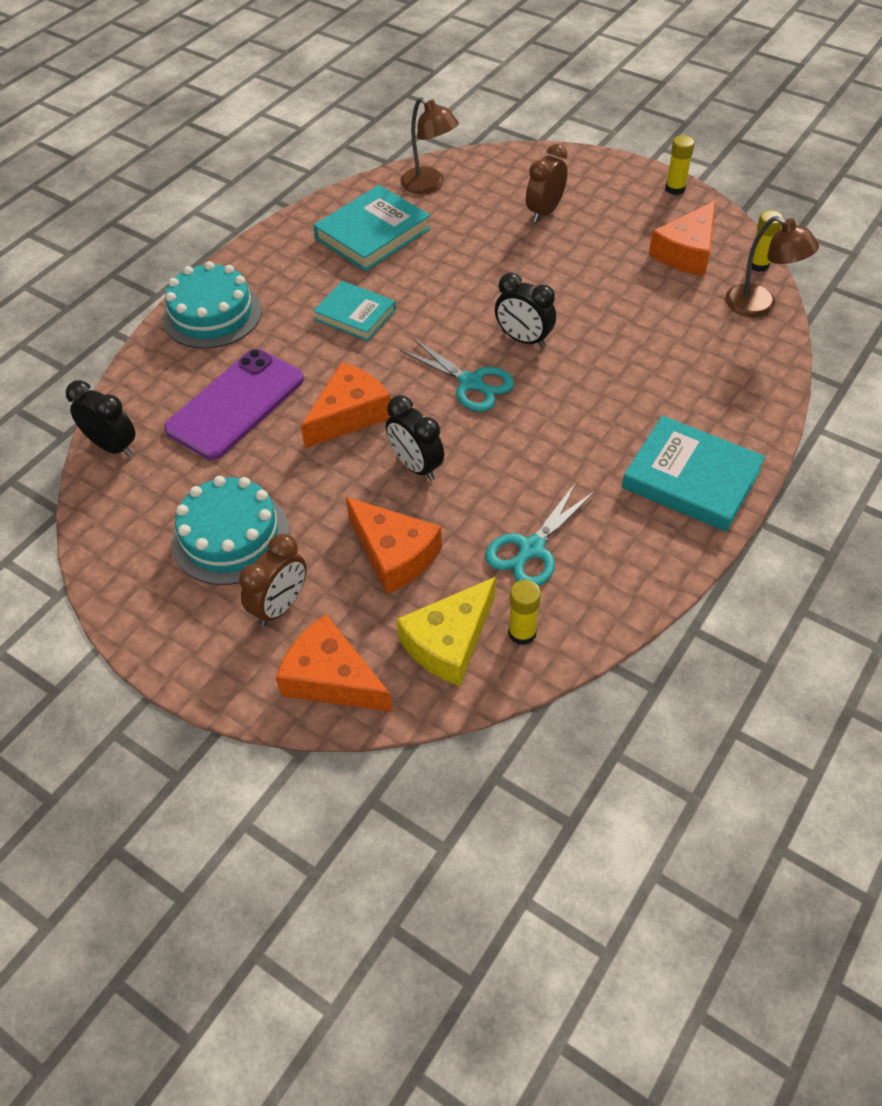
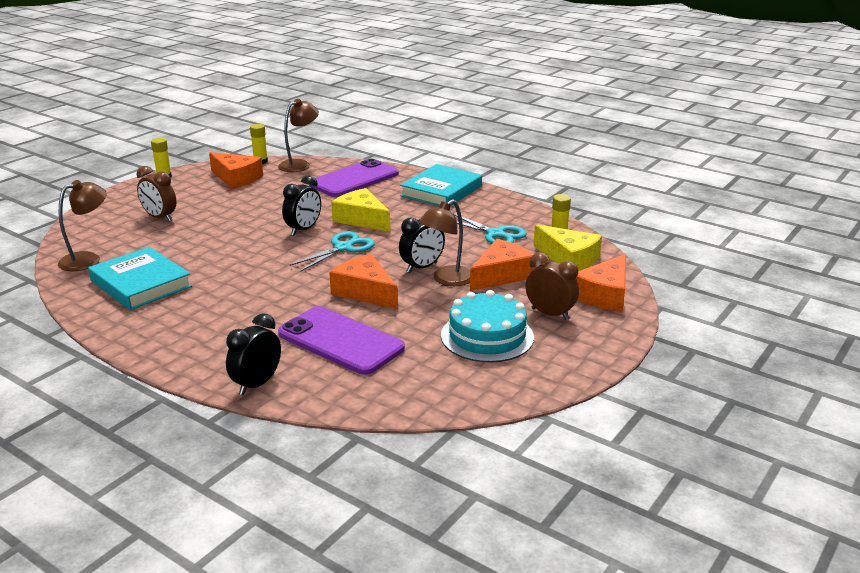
camera: 90 degrees left, 25 degrees down
(113, 447) = (381, 401): black clock -> black clock (257, 384)
(212, 314) = (213, 359): turquoise cake -> none
(355, 315) = (247, 290): turquoise book -> none
(380, 493) = (447, 280): none -> brown lamp
(565, 393) = (362, 219): none -> yellow cheese
(715, 371) = (354, 179): none -> purple phone

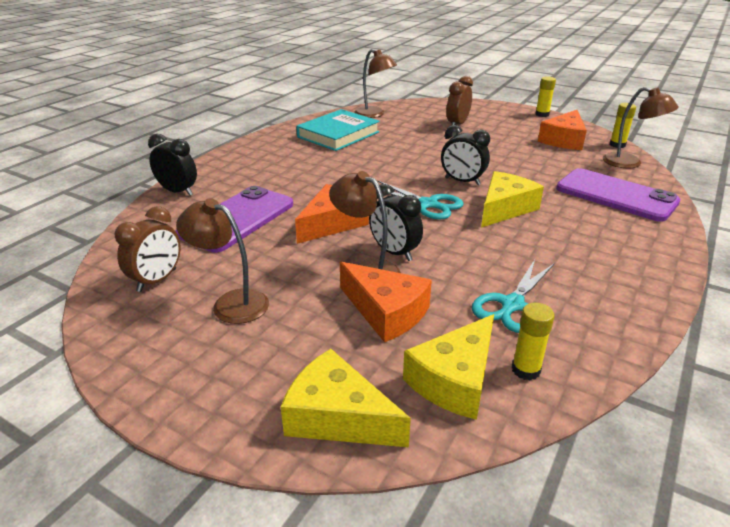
camera: 85 degrees right, 5 degrees up
(441, 191) = (630, 255): turquoise book -> none
(487, 336) = (231, 303): turquoise cake -> brown lamp
(550, 314) = (280, 355): brown clock -> brown clock (157, 280)
(604, 295) = (337, 417): orange cheese -> yellow cheese

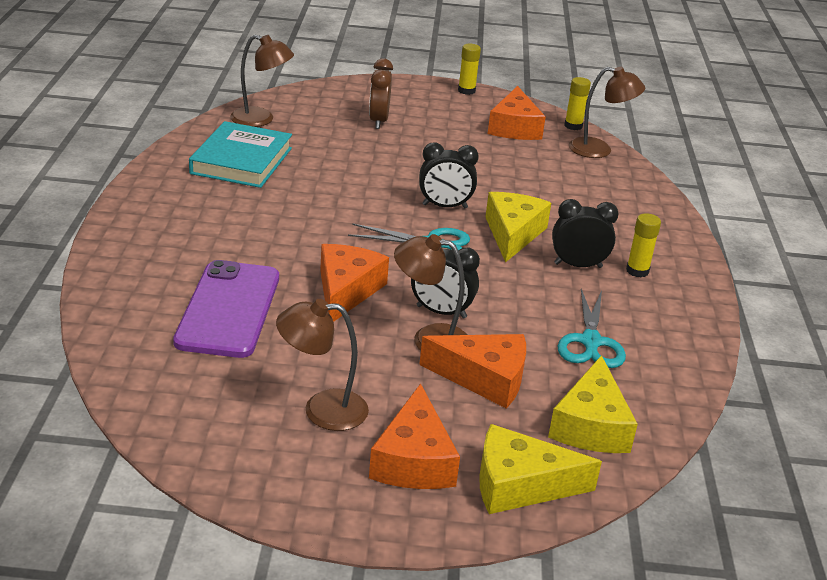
camera: 30 degrees left, 0 degrees up
(157, 280) = (212, 406): brown clock -> none
(178, 192) = (110, 287): black clock -> black clock (578, 265)
(263, 364) = (414, 460): none -> orange cheese
(526, 370) = (640, 400): yellow glue stick -> yellow glue stick (637, 271)
(616, 195) = (609, 195): purple phone -> none

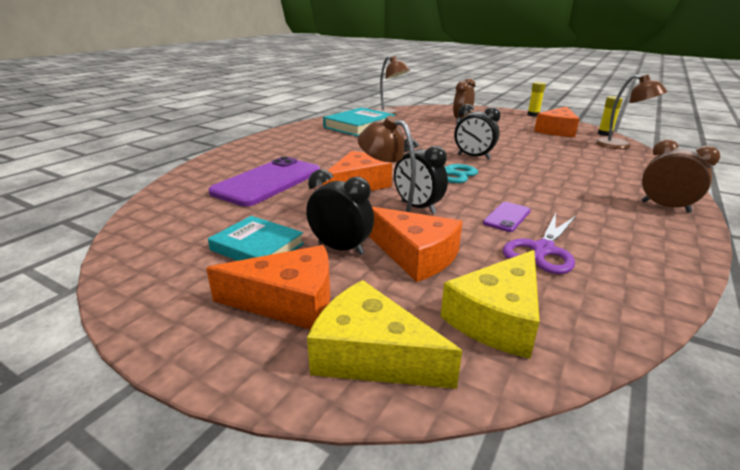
camera: 30 degrees right, 5 degrees down
(322, 409) = (257, 247): brown lamp -> turquoise book
(414, 460) = (288, 301): orange cheese -> orange cheese turned 120 degrees counterclockwise
(513, 234) = (516, 176): yellow cheese -> none
(538, 305) = (507, 217): none -> purple phone
(578, 265) = (562, 200): black clock -> black clock (340, 249)
(590, 342) = (542, 250): turquoise scissors -> purple scissors
(637, 271) = (621, 211): yellow glue stick -> none
(673, 255) = (665, 207): none -> brown clock

